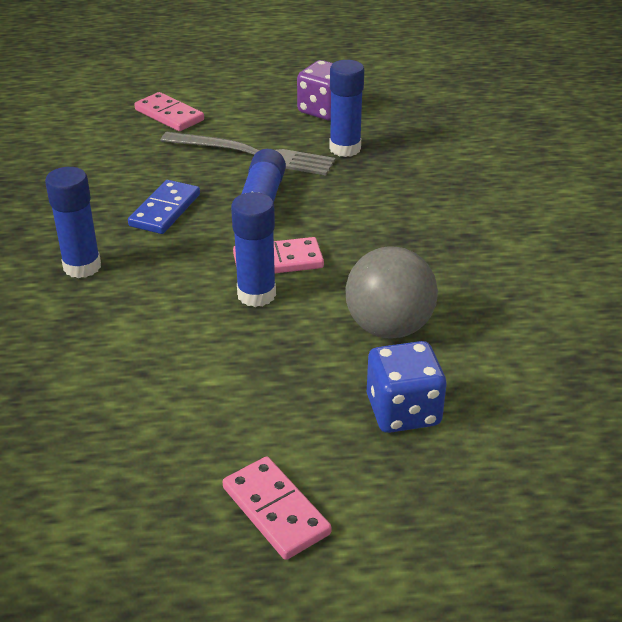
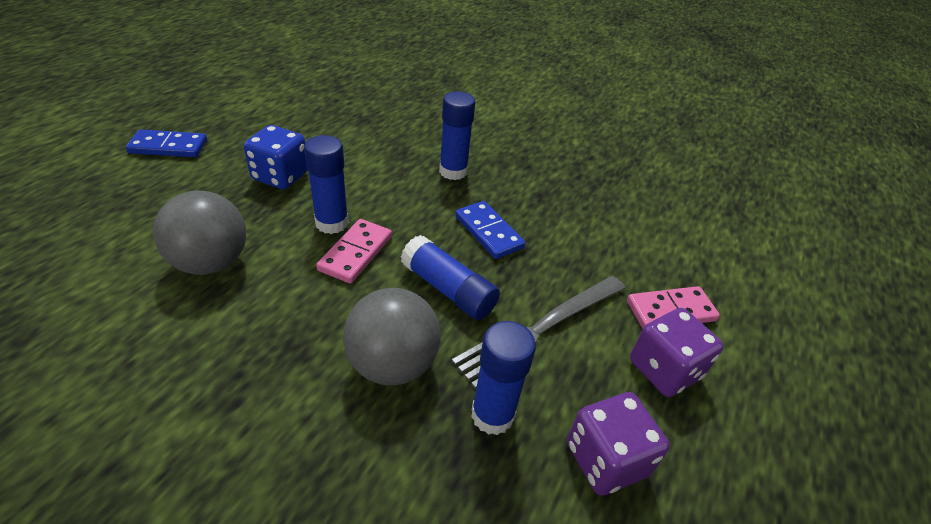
camera: 120 degrees right, 5 degrees up
(231, 107) = (664, 369): none -> purple dice
(276, 510) = (168, 147): pink domino -> blue domino
(358, 194) = (392, 364): none -> grey ball
(403, 411) = (143, 221): blue dice -> blue dice (280, 176)

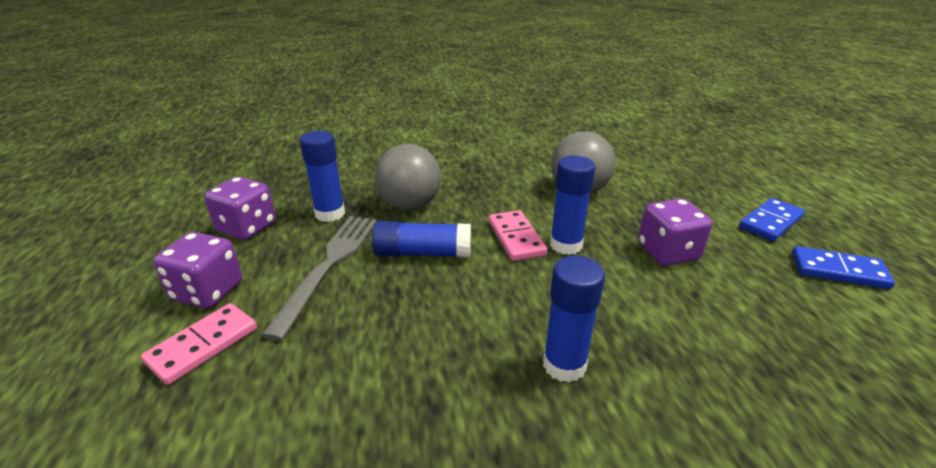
camera: 145 degrees right, 10 degrees down
(280, 176) = (667, 252): blue dice -> purple dice
(489, 232) = (442, 316): blue domino -> blue domino (838, 271)

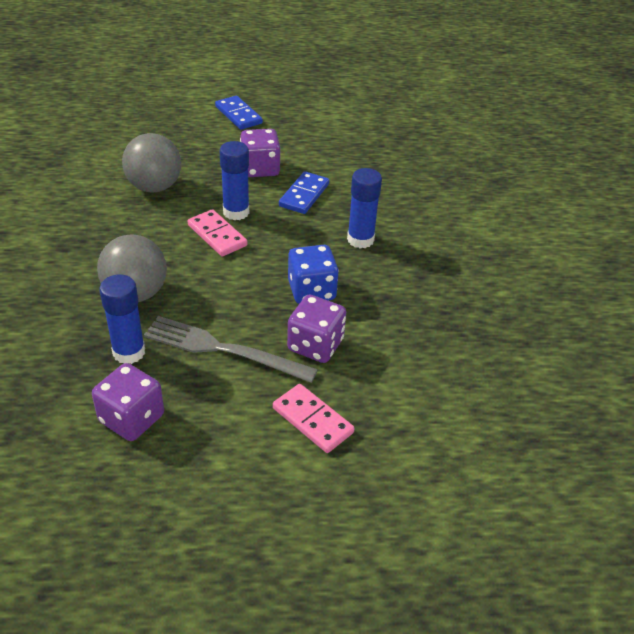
camera: 85 degrees left, 10 degrees up
(208, 291) = (240, 431): purple dice -> purple dice (315, 345)
(423, 253) = (222, 290): blue glue stick -> none
(434, 322) = (311, 291): none -> blue dice
(516, 238) = (217, 235): pink domino -> pink domino turned 60 degrees clockwise
(838, 271) = (299, 113): blue domino -> blue domino (304, 195)

